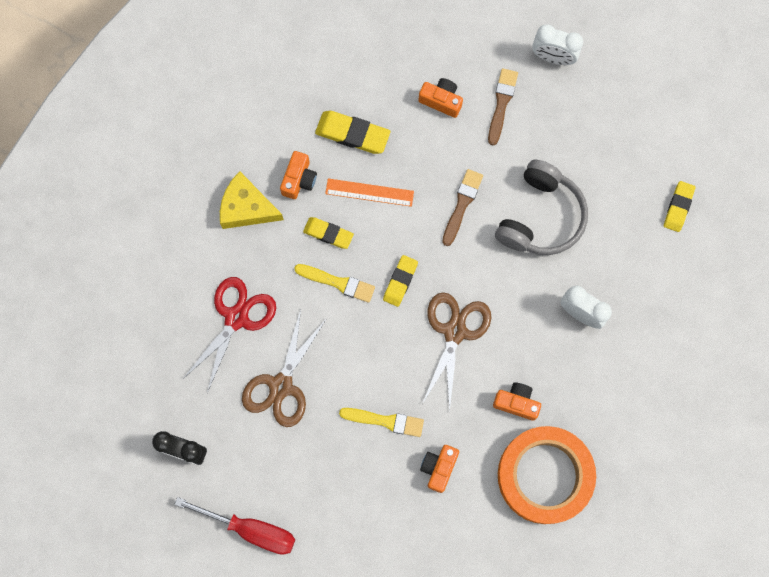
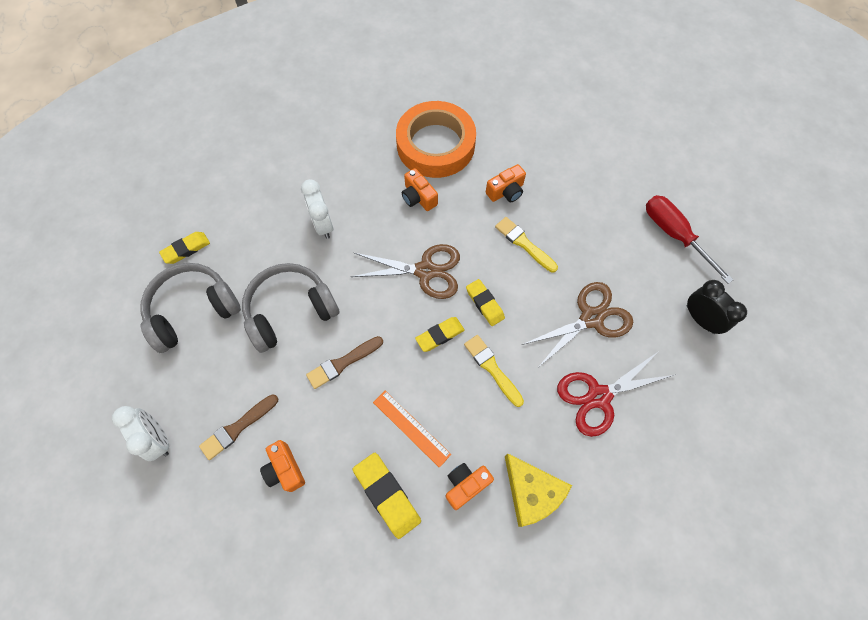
camera: 145 degrees left, 10 degrees down
(328, 234) = (472, 416): yellow eraser -> yellow eraser (484, 304)
(455, 331) = (425, 271): brown scissors -> brown scissors turned 135 degrees counterclockwise
(620, 162) = (193, 310): none -> grey headphones

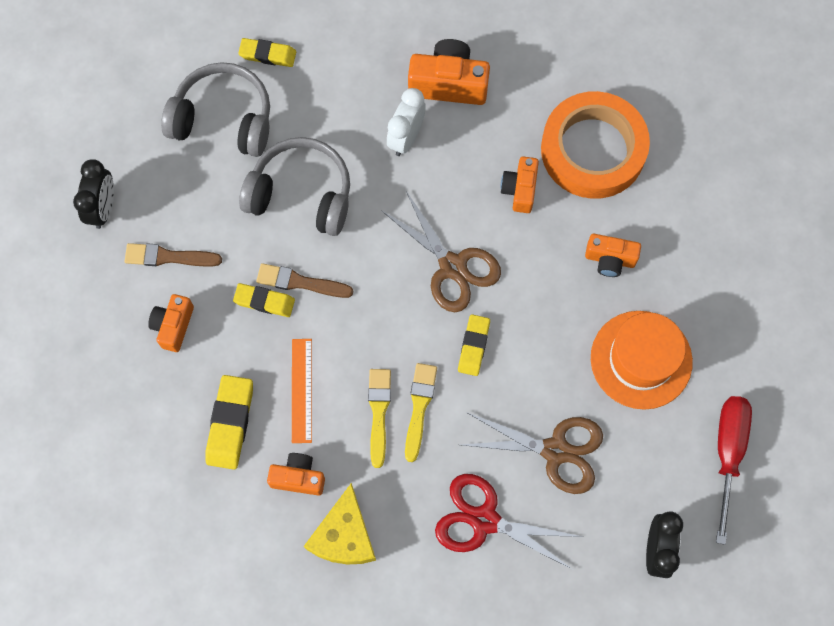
camera: 45 degrees right, 5 degrees up
(158, 439) = (103, 208): white clock -> black clock
(318, 176) = (448, 83): none -> orange camera
(440, 335) = (405, 336): yellow eraser -> yellow eraser (264, 301)
(524, 243) = (570, 325): yellow brush -> yellow brush (379, 412)
(579, 228) = (641, 359): none -> orange hat

